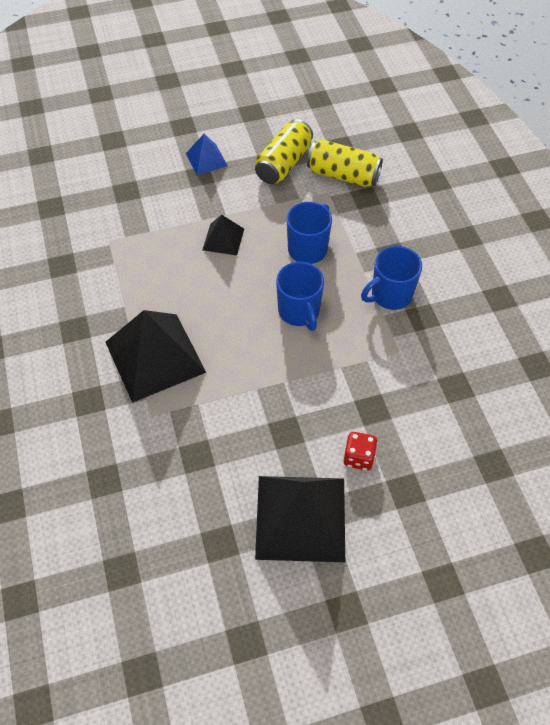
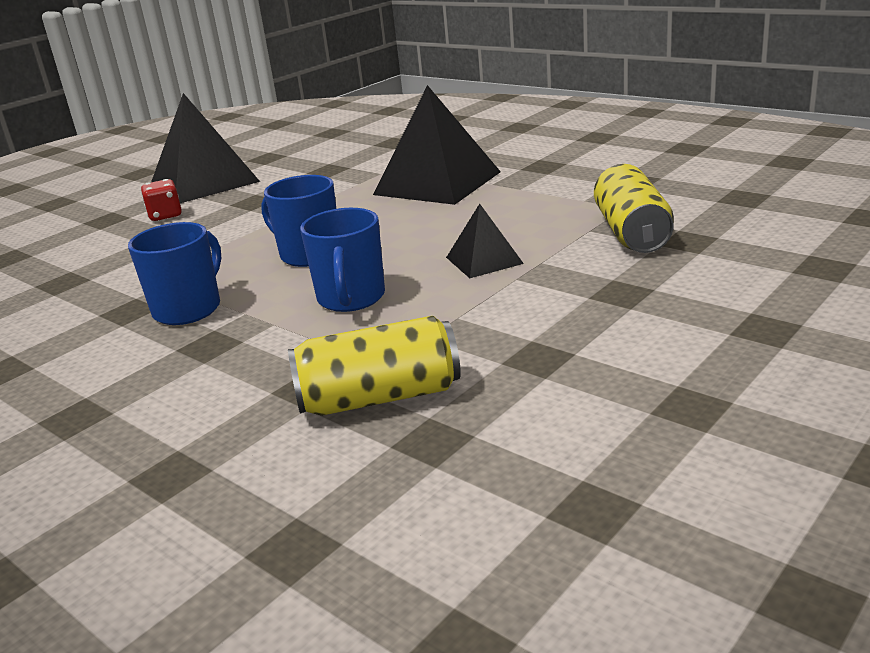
camera: 150 degrees right, 30 degrees down
(206, 159) = (645, 311): blue pyramid -> none
(283, 163) = (509, 363): yellow can -> yellow can (632, 233)

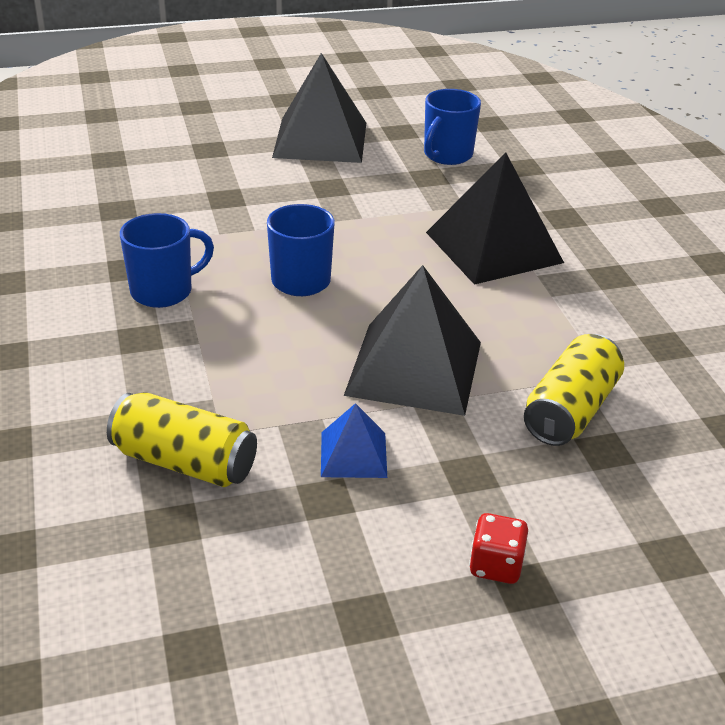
camera: 30 degrees right, 10 degrees up
(165, 215) = (252, 168): red dice -> red dice (496, 565)
(351, 299) = (274, 350): blue mug -> blue mug (447, 155)
(484, 260) = (414, 368): black pyramid -> black pyramid, size x2.01
(518, 324) = (353, 454): none -> blue pyramid

